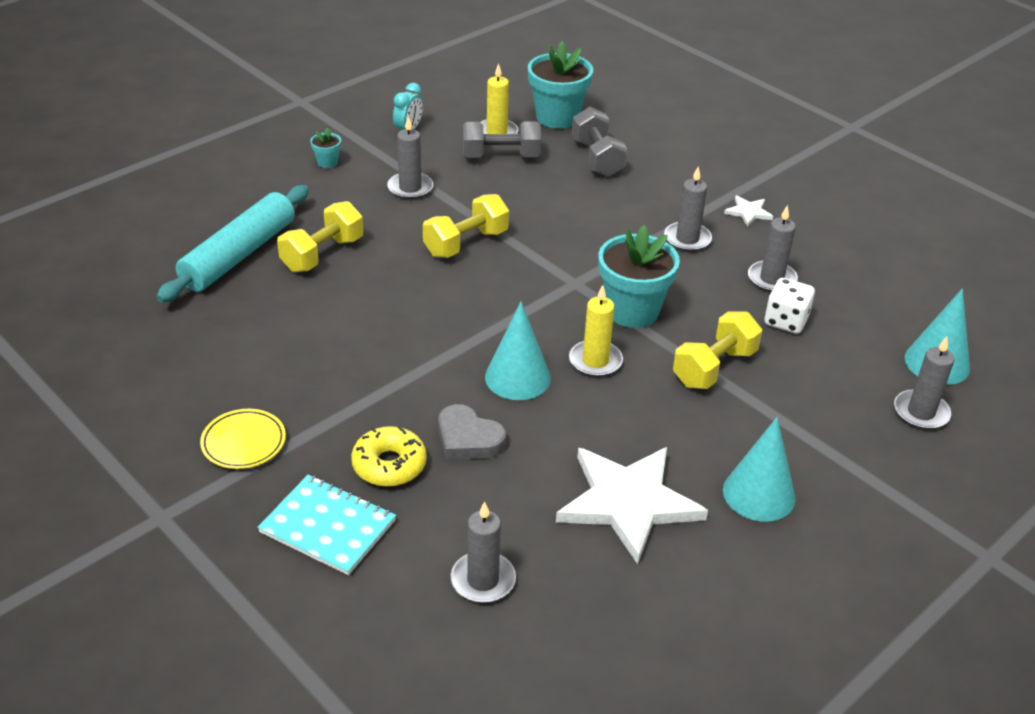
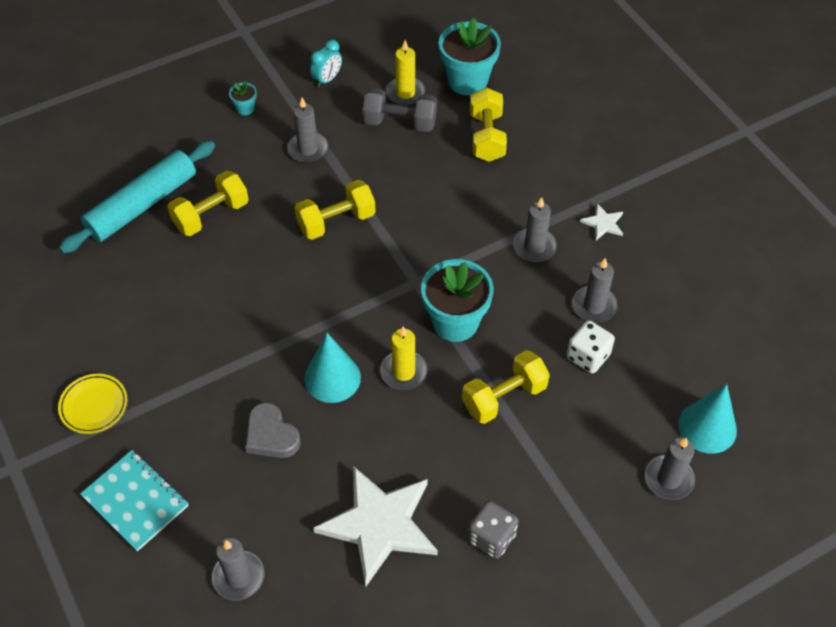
camera: 15 degrees right, 15 degrees up
(389, 465) = (200, 449): yellow donut -> none
(597, 158) = (487, 137): grey dumbbell -> yellow dumbbell
(759, 494) = (491, 537): turquoise cone -> grey dice

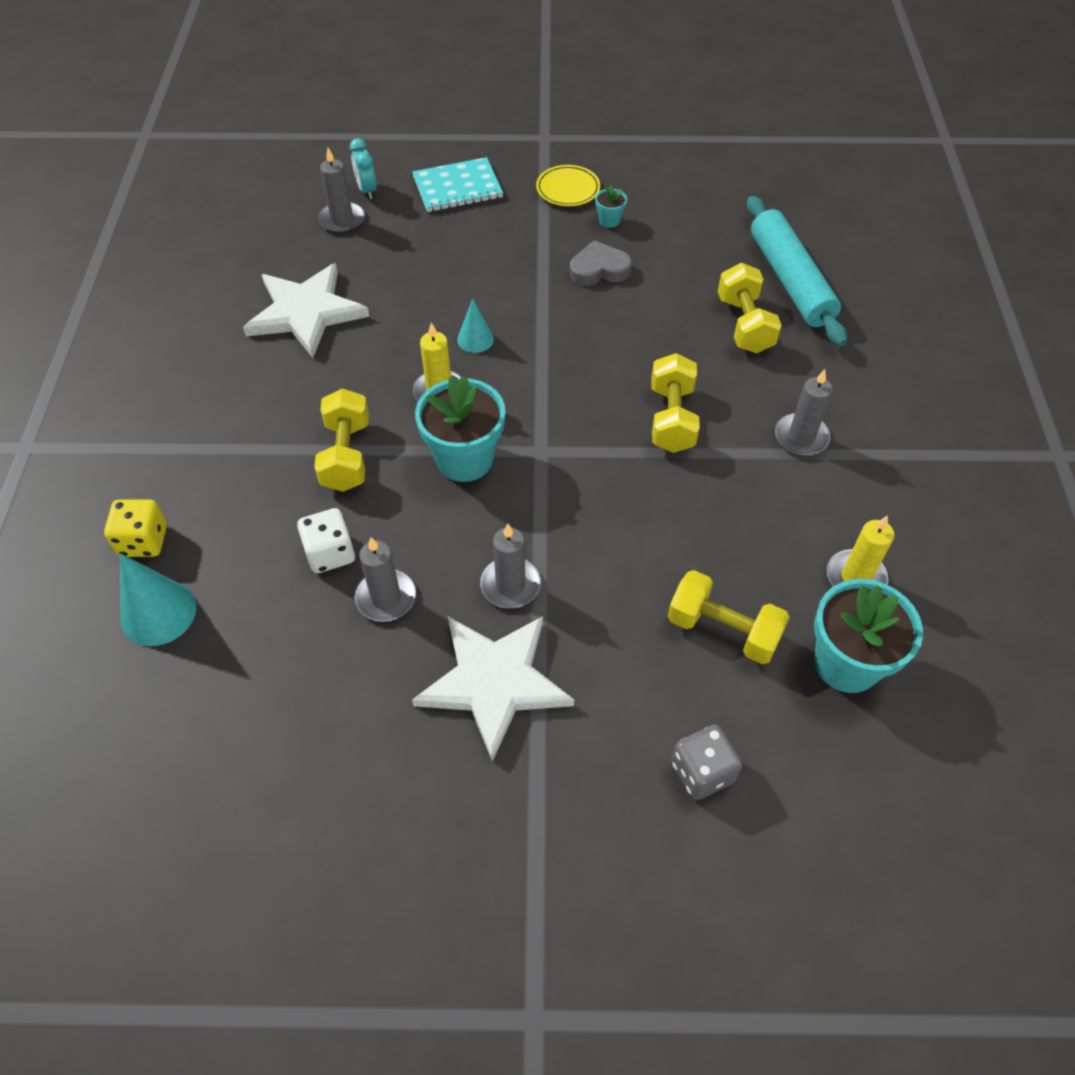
camera: 120 degrees right, 0 degrees up
(245, 108) = (902, 406): turquoise flower pot -> turquoise flower pot (609, 221)
(271, 435) = (450, 279): grey heart -> grey heart (599, 269)
(327, 79) = (921, 504): turquoise clock -> turquoise clock (367, 190)
(332, 378) = (475, 339): turquoise cone -> turquoise cone, size x0.60
(400, 122) = (801, 546): grey dumbbell -> none
(491, 537) = (224, 377): grey dice -> grey dice (702, 772)
(603, 223) = (494, 682): white star -> white star, size x2.36
(669, 479) = (143, 541): grey candle -> yellow dice

